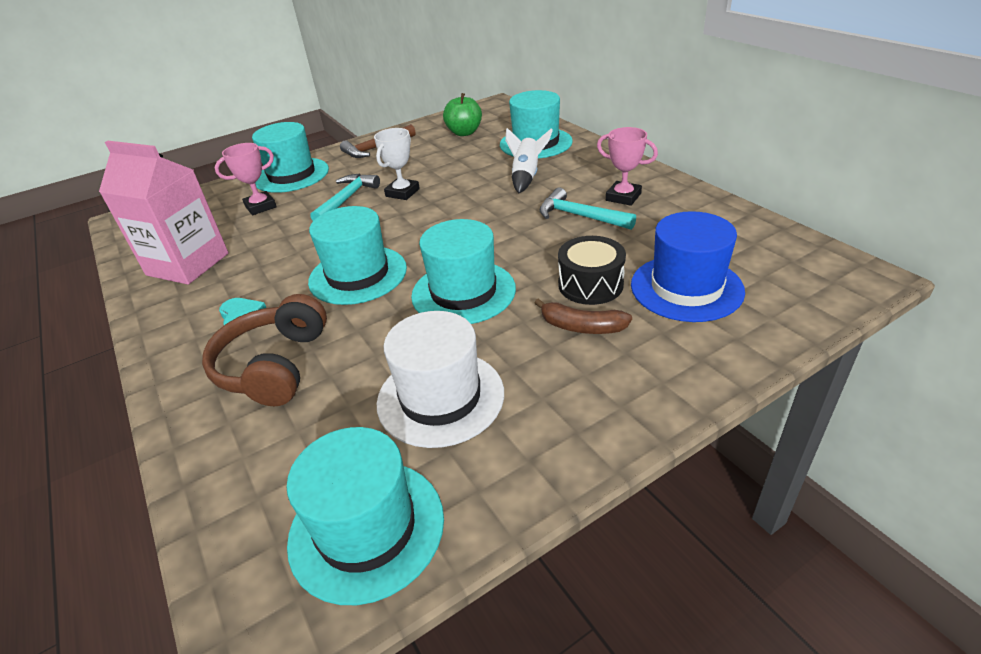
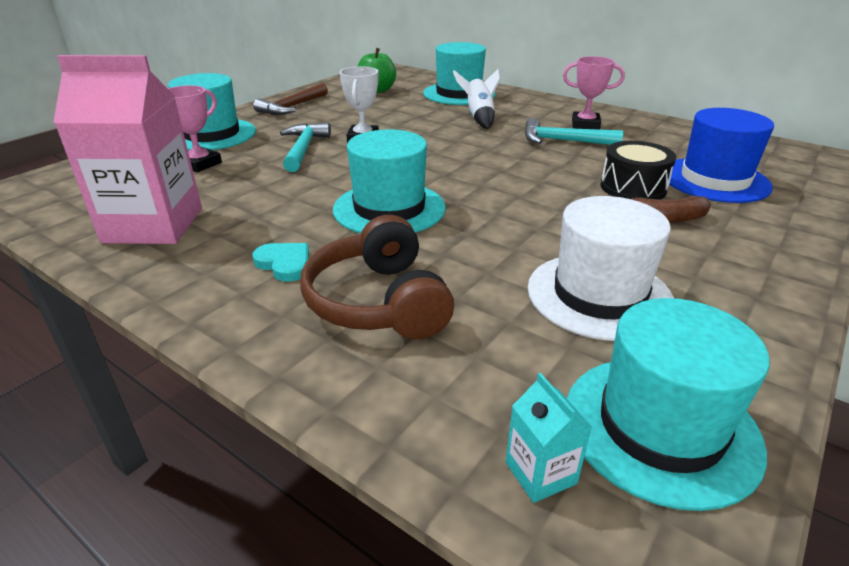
camera: 25 degrees left, 5 degrees down
(252, 536) = (540, 473): none -> turquoise carton
(463, 292) = (520, 208): turquoise hat -> none

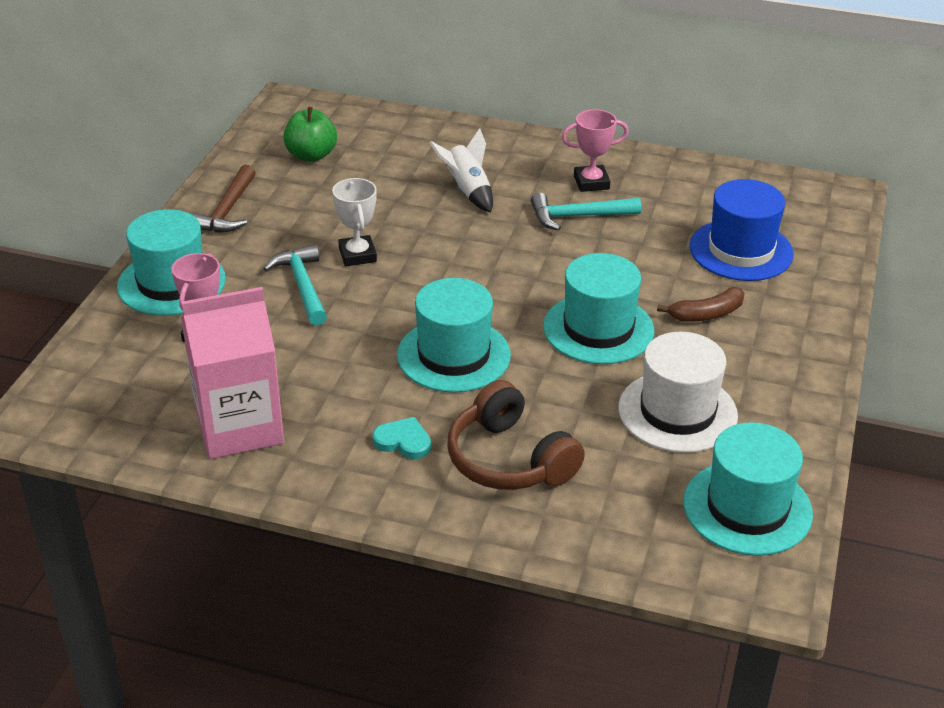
camera: 20 degrees left, 5 degrees up
(459, 94) = (419, 145): turquoise hat -> turquoise hat (598, 329)
(540, 473) = (684, 555): turquoise carton -> none
(633, 188) = (669, 277): black drum -> none

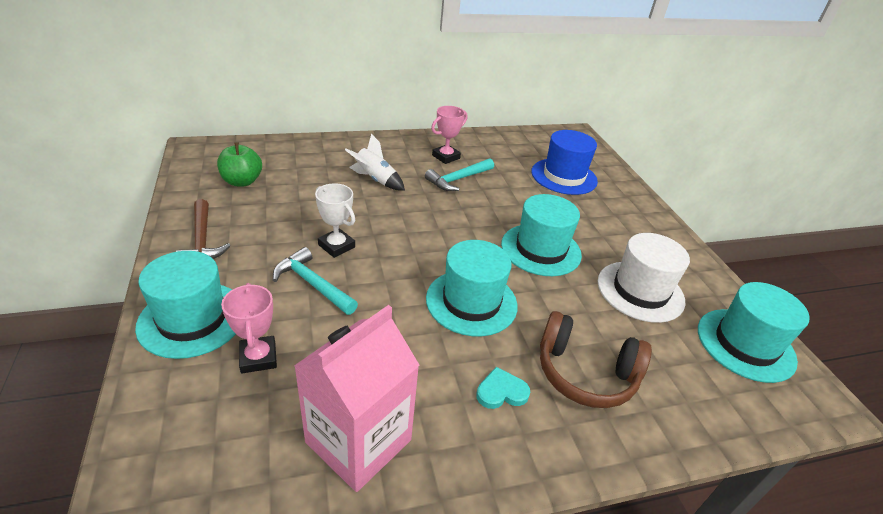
camera: 35 degrees left, 0 degrees up
(706, 314) = (587, 220): brown banana -> none

